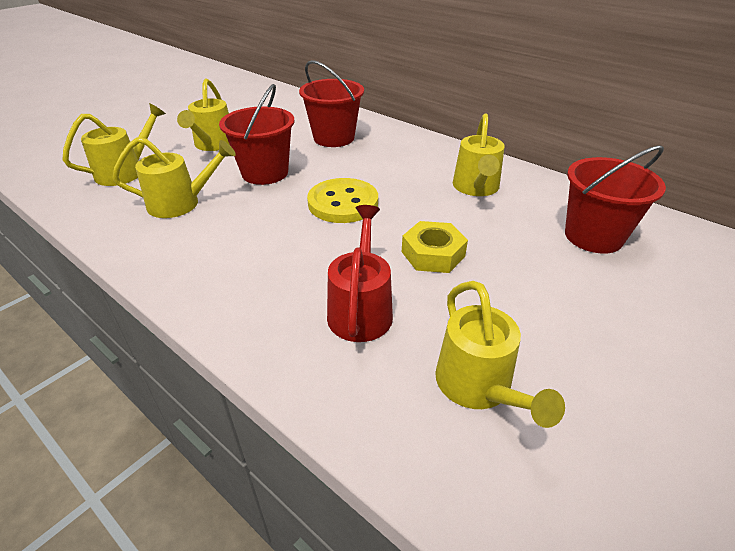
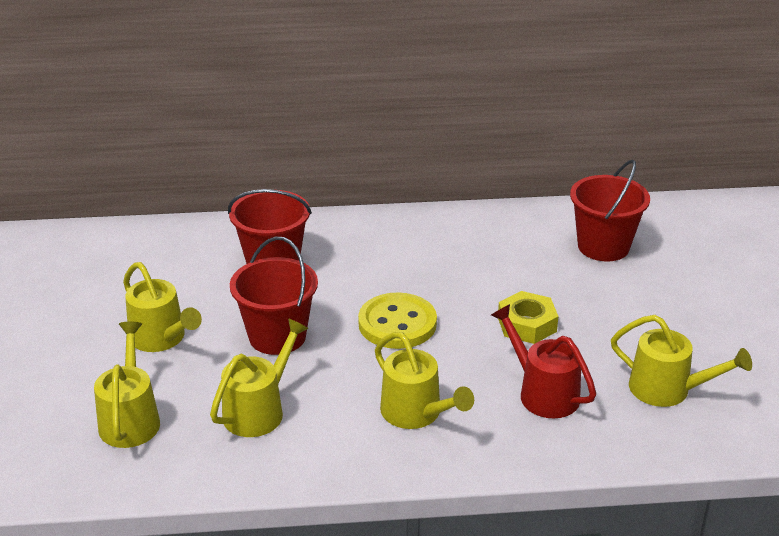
camera: 45 degrees left, 5 degrees down
(476, 188) = (475, 249): yellow watering can -> yellow watering can (416, 414)

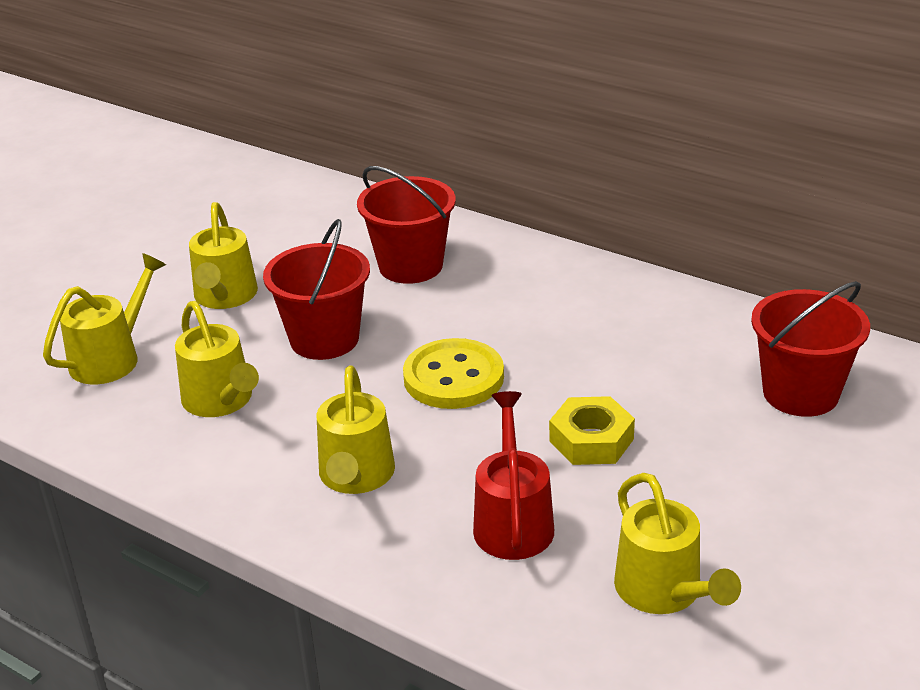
camera: 40 degrees right, 0 degrees up
(259, 410) = (221, 401): yellow watering can -> yellow watering can turned 75 degrees clockwise

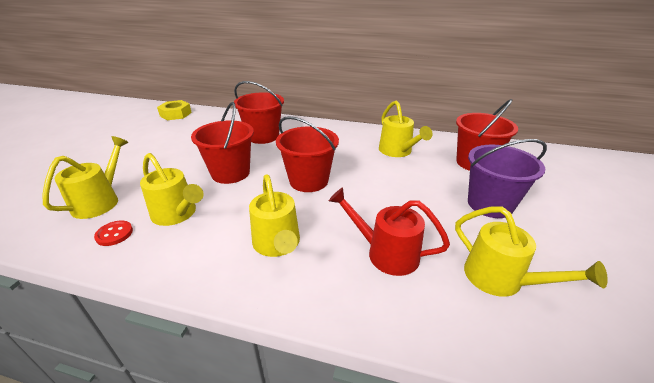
camera: 20 degrees left, 0 degrees up
(128, 416) = (114, 234): none -> red button
(224, 297) = (168, 161): yellow watering can -> yellow watering can (397, 151)
(453, 377) = (308, 181): yellow button -> red bucket
(513, 521) = (385, 253): red watering can -> red watering can turned 45 degrees counterclockwise
(591, 440) = (398, 199): yellow nut -> yellow nut (176, 114)
(754, 479) = (490, 204): none -> purple bucket

